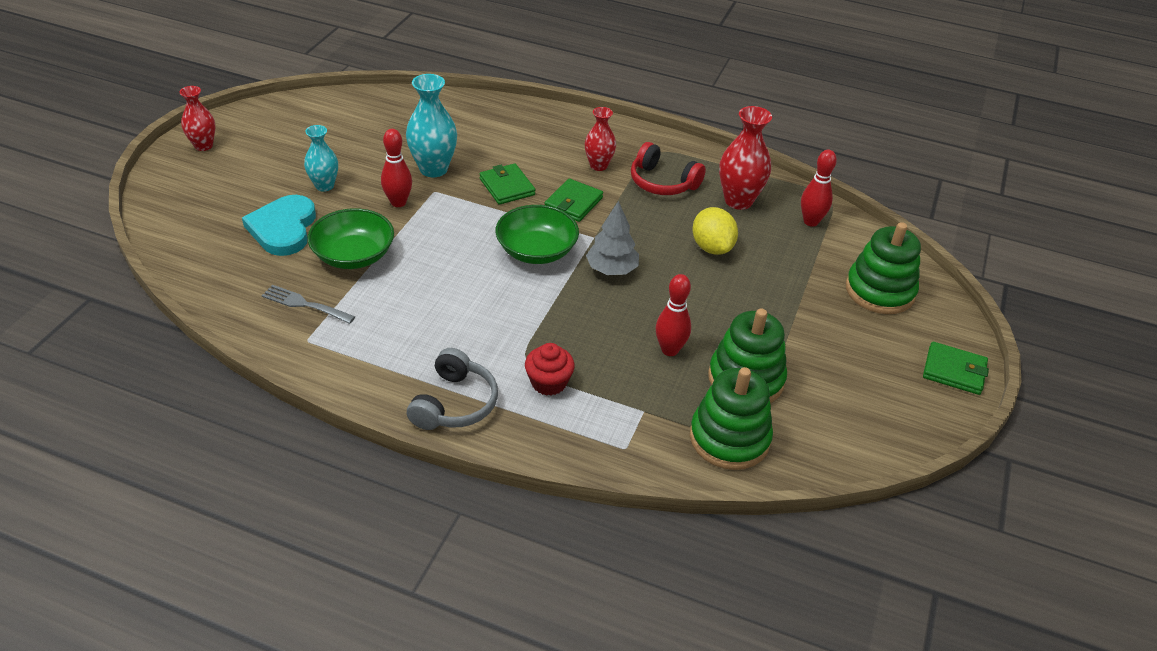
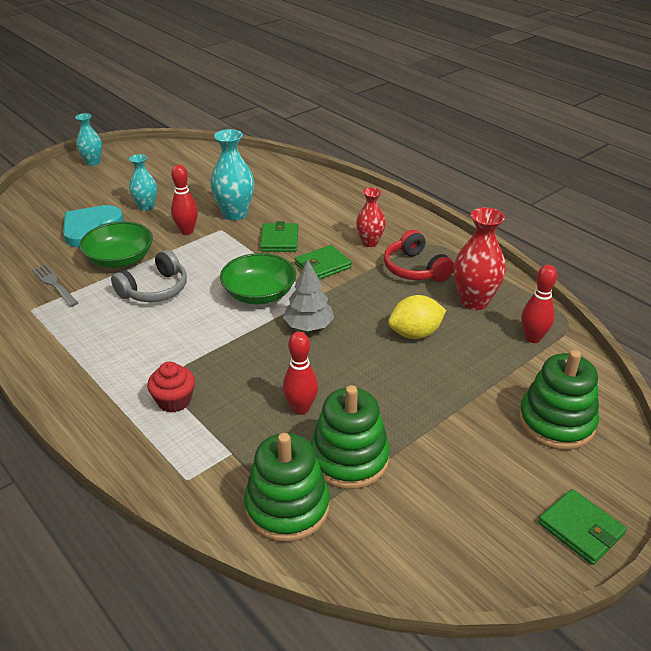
camera: 30 degrees right, 5 degrees down
(203, 146) = (93, 162): red vase -> turquoise vase
(455, 403) = (87, 392): grey headphones -> grey headphones (155, 289)
(712, 247) = (415, 334): yellow lemon -> yellow lemon turned 60 degrees clockwise

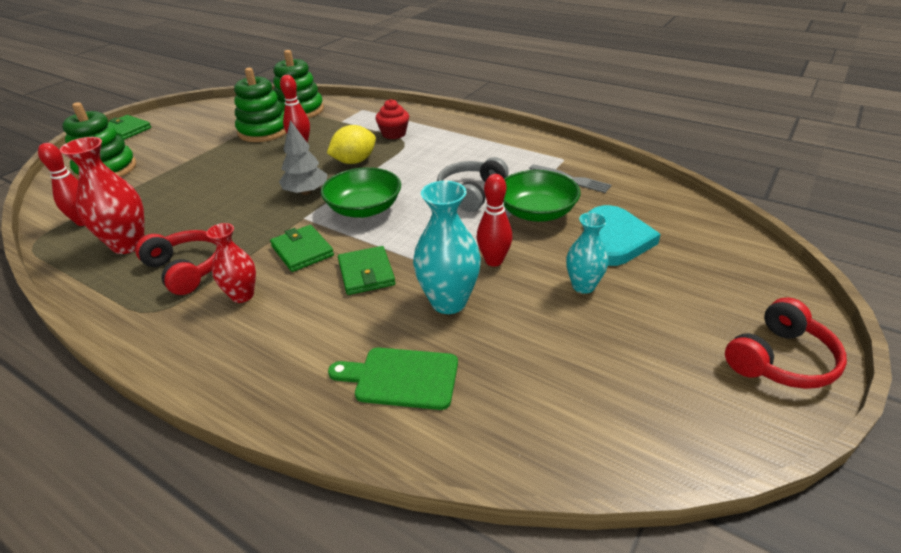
camera: 165 degrees right, 0 degrees up
(93, 162) = (780, 360): turquoise vase -> red headphones
(282, 187) = (401, 377): none -> green cutting board
(322, 266) = (302, 251): green wallet -> green wallet turned 75 degrees counterclockwise
(415, 334) = (203, 204): yellow lemon -> yellow lemon (354, 161)

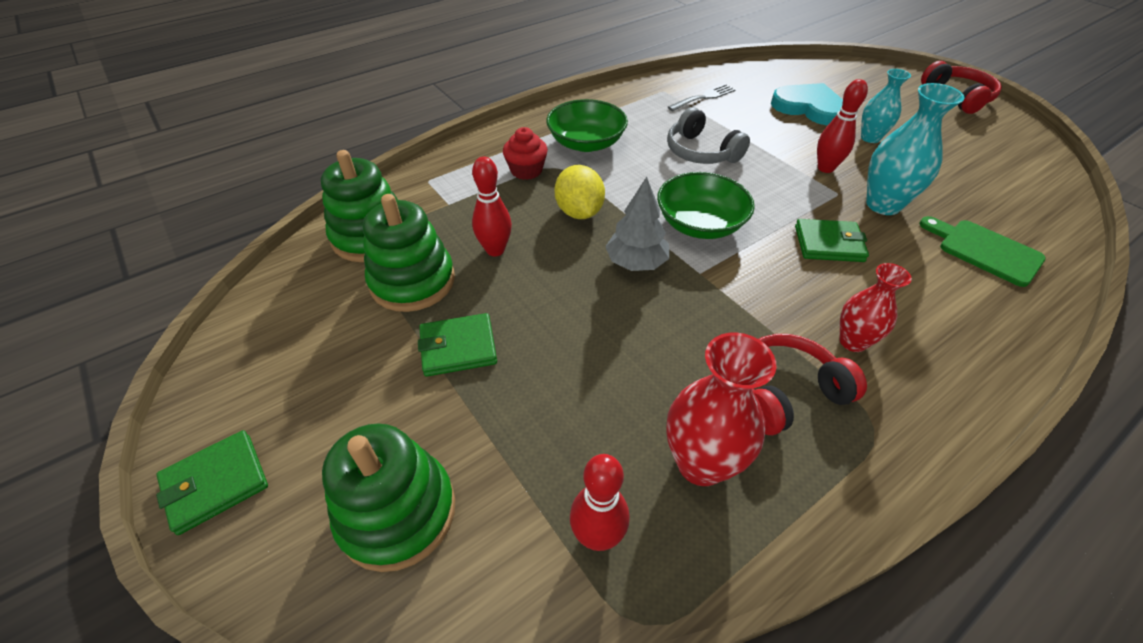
camera: 70 degrees left, 10 degrees up
(302, 251) = (773, 283): green wallet -> green wallet (458, 347)
(401, 377) = (985, 250): green cutting board -> green cutting board turned 105 degrees clockwise
(536, 212) = (753, 128): green bowl -> green bowl (586, 143)

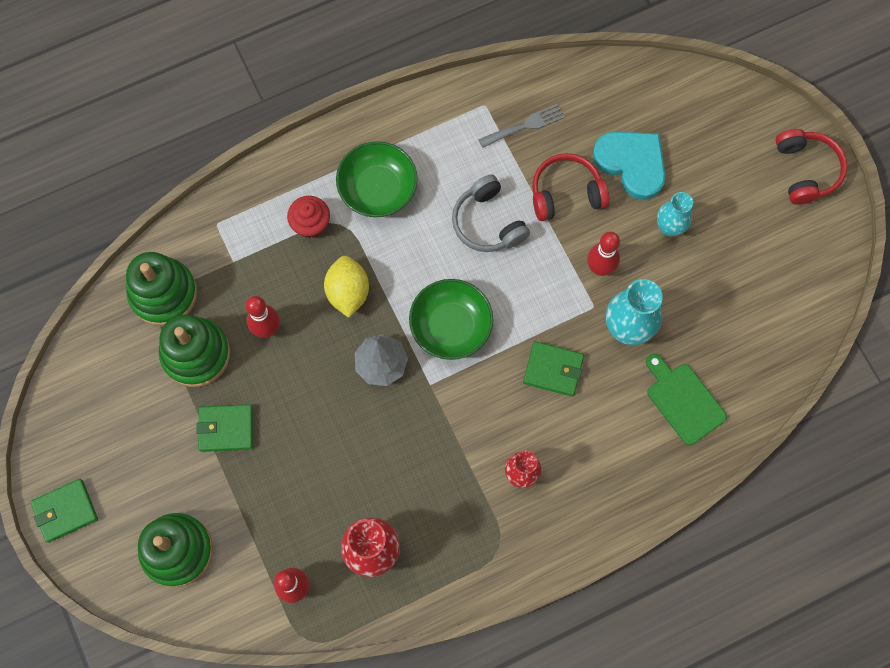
camera: 10 degrees right, 25 degrees up
(786, 392) = (452, 509): red headphones -> red headphones (566, 193)

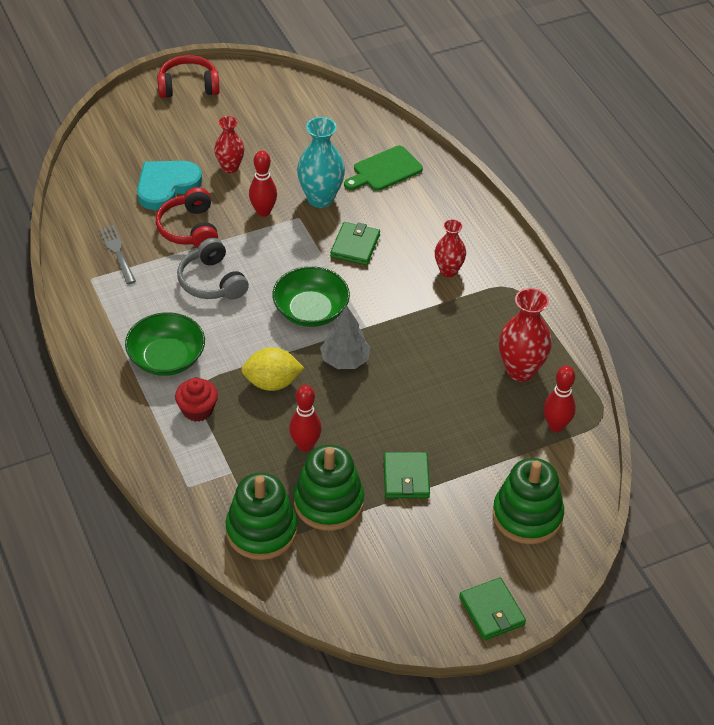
camera: 90 degrees left, 25 degrees down
(487, 222) = (211, 282): grey headphones -> grey headphones turned 90 degrees clockwise
(669, 227) = (230, 167): turquoise vase -> red vase

